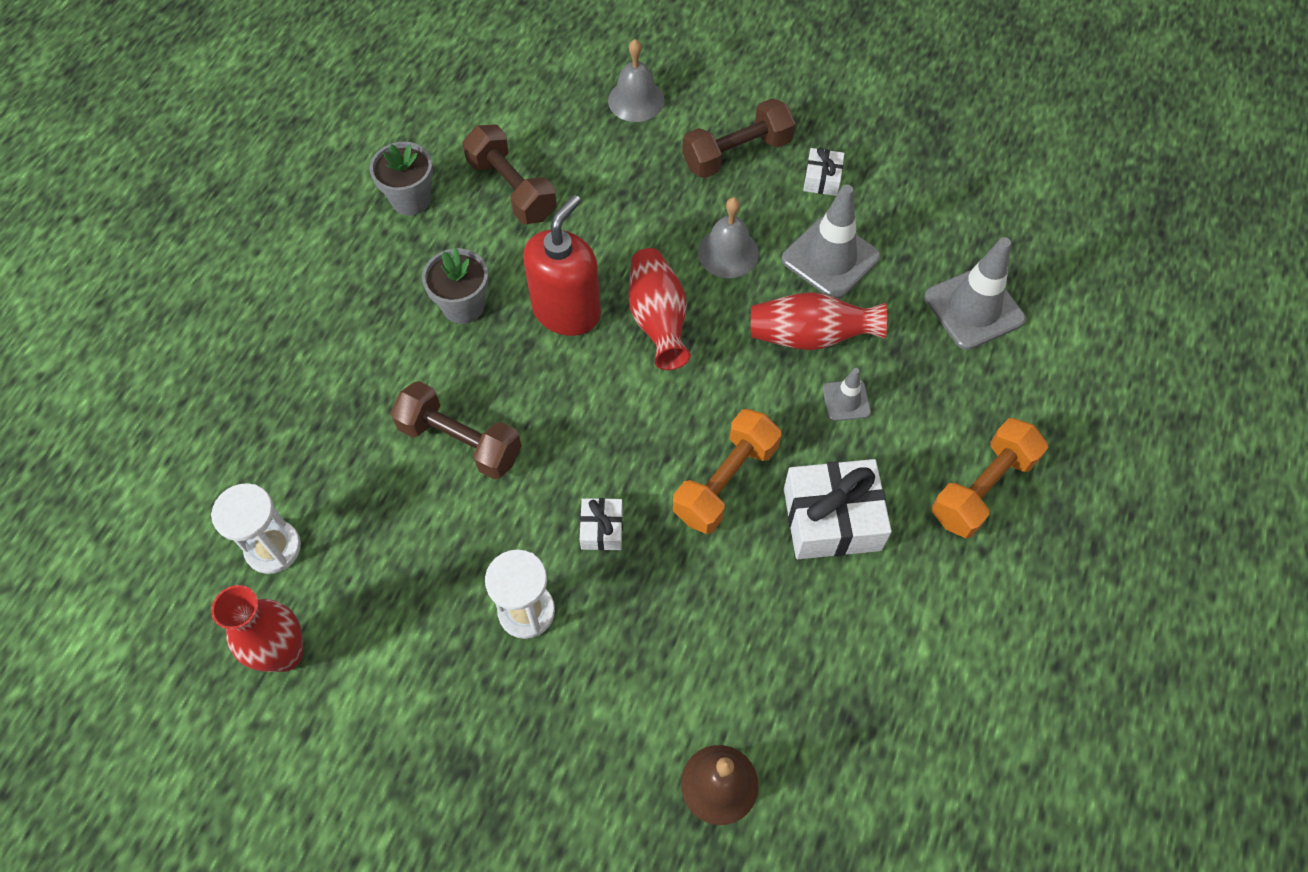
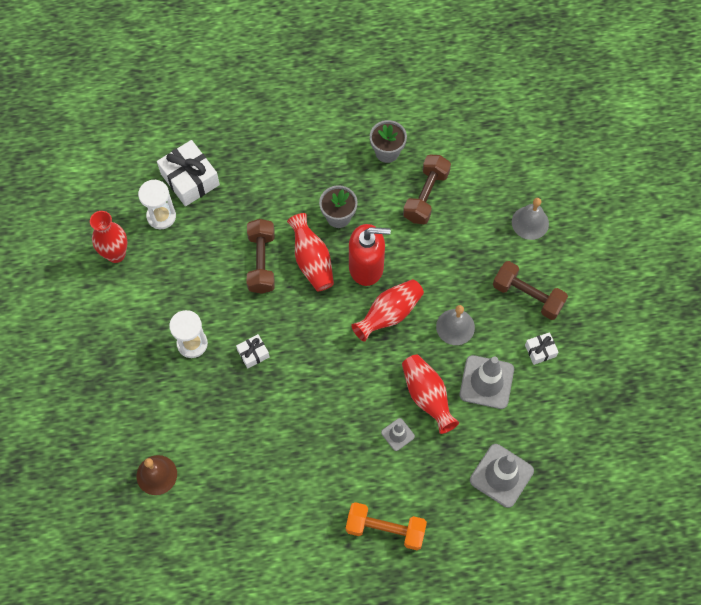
camera: 60 degrees right, 5 degrees up
(507, 374) = (312, 261): none -> red vase
(725, 481) = (313, 398): orange dumbbell -> none
(832, 519) = (322, 460): white gift -> white gift (190, 179)

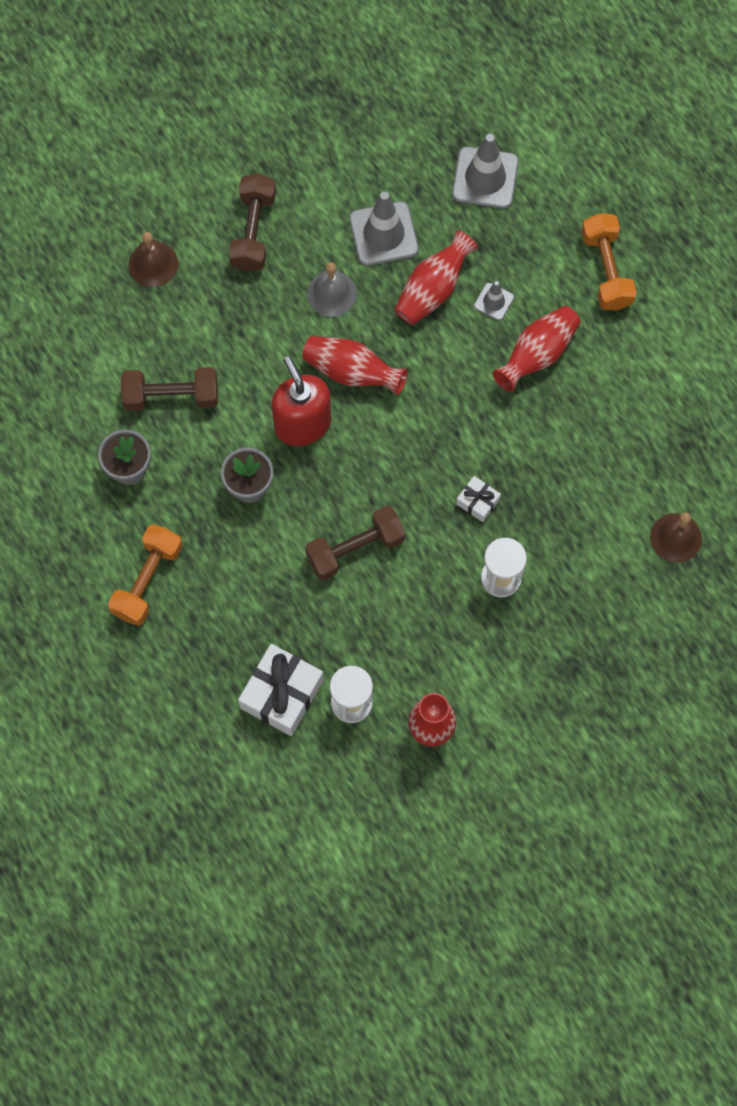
camera: 115 degrees left, 5 degrees up
(306, 134) = (147, 580): none -> orange dumbbell
(312, 261) = (325, 490): red vase -> red vase (537, 354)
(530, 222) = (153, 264): grey bell -> brown bell
(540, 351) = (317, 193): white gift -> none

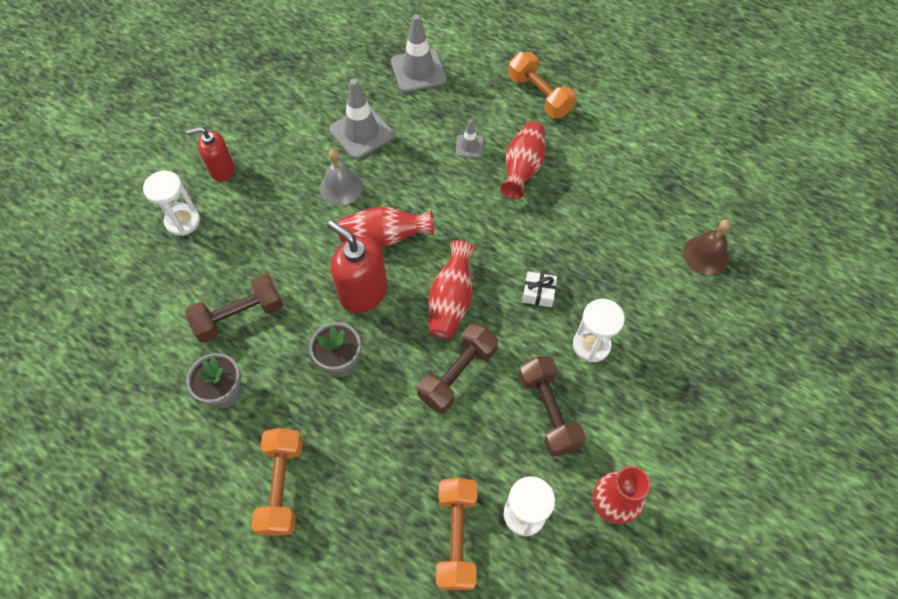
camera: 25 degrees left, 10 degrees down
(153, 264) = (183, 221): brown bell -> white hourglass
(215, 218) = (222, 170): none -> red soap dispenser
(253, 231) = (257, 167): brown dumbbell -> brown dumbbell (548, 411)
(282, 694) = (456, 537): white gift -> orange dumbbell
(433, 289) = (419, 155): red vase -> red vase (451, 301)

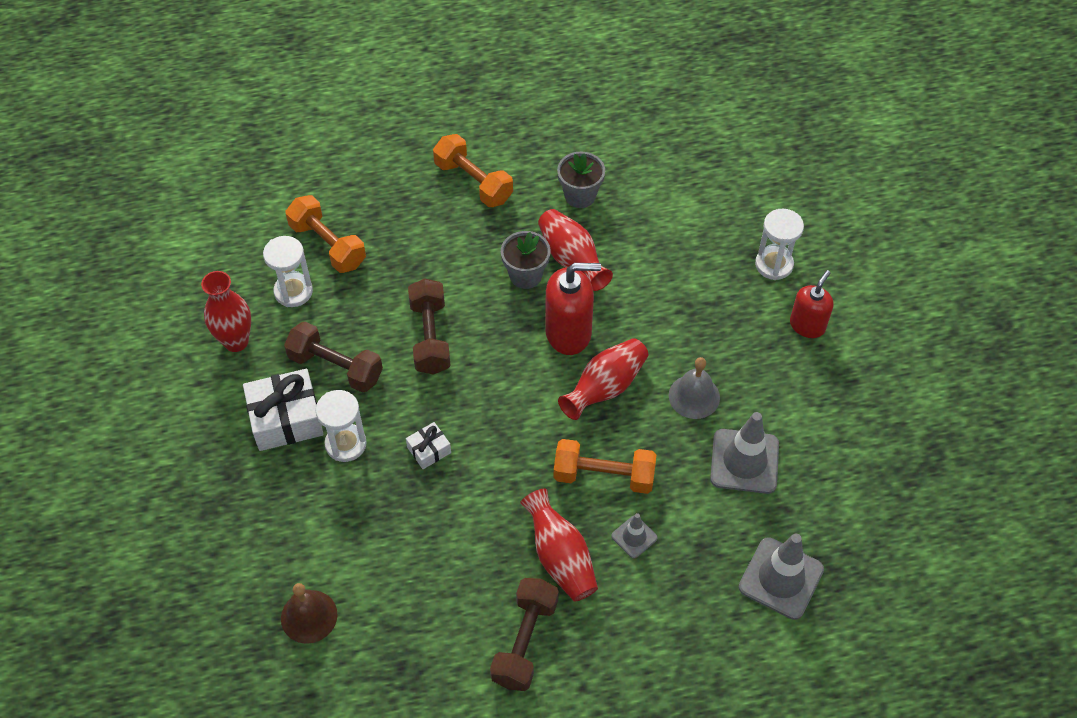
camera: 135 degrees right, 5 degrees down
(239, 316) = (636, 243): brown dumbbell -> brown dumbbell (525, 641)
(451, 301) = (493, 383): red vase -> red vase (572, 259)
(539, 96) = (632, 662): orange dumbbell -> orange dumbbell (604, 476)
(619, 401) = (286, 419): none -> white gift

